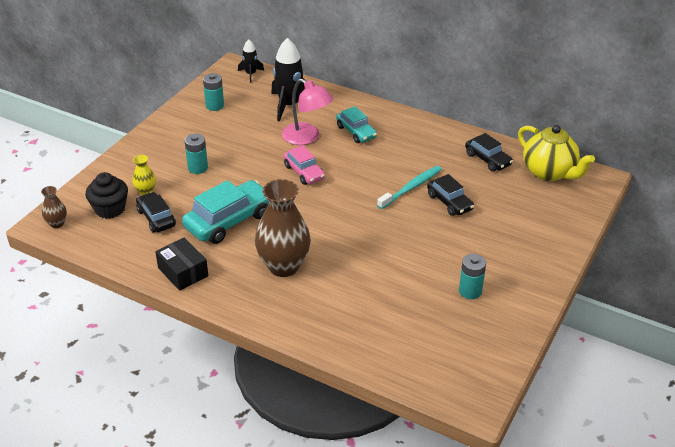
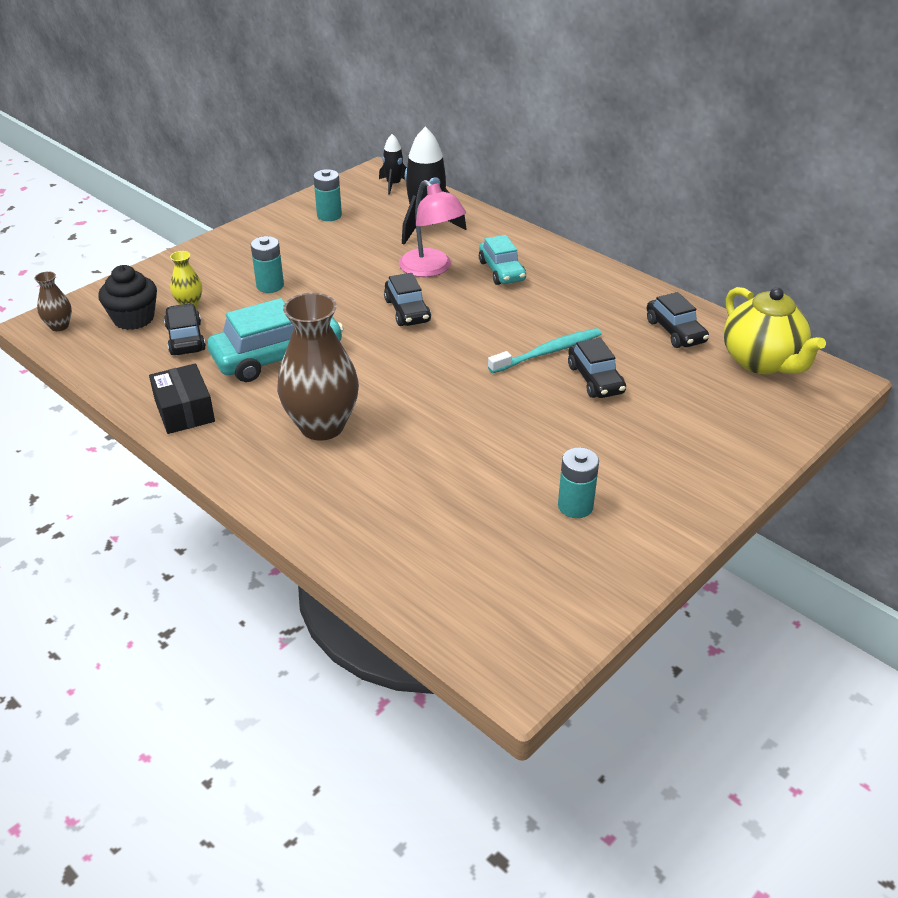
camera: 15 degrees right, 0 degrees up
(304, 172) = (407, 311): pink car -> black car

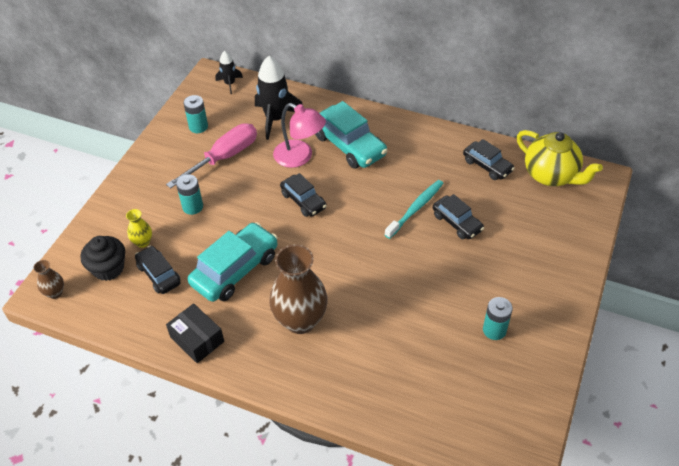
camera: 20 degrees left, 10 degrees up
(339, 249) = (224, 157): none -> pink screwdriver
(502, 271) = (349, 145): turquoise car -> turquoise car, size x1.66

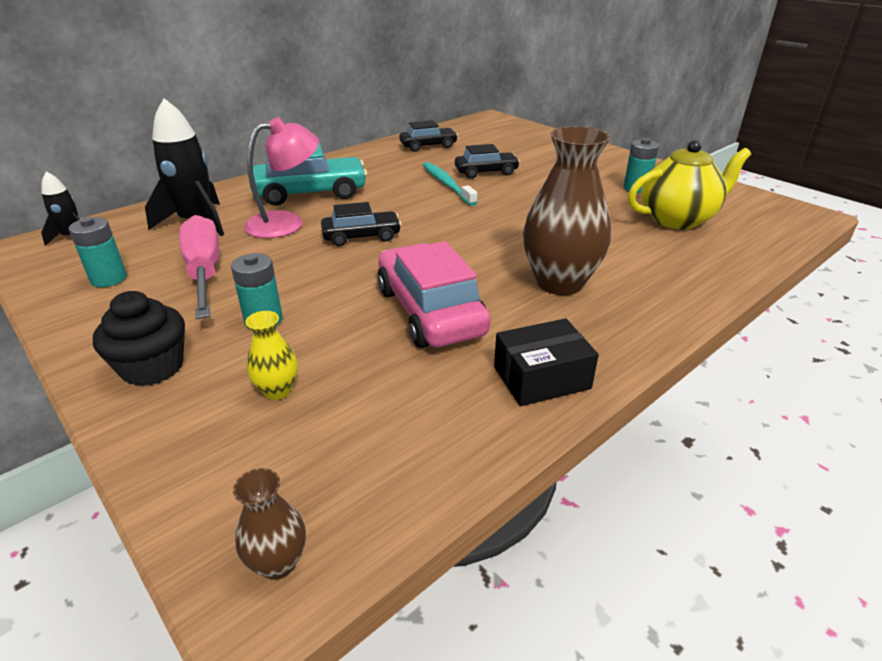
camera: 65 degrees left, 15 degrees down
(108, 268) = (293, 451): black cupcake -> black cupcake (152, 367)
(159, 274) = (370, 388): black car -> none
(235, 270) = (430, 311): turquoise car -> pink car
(551, 175) = (469, 130): yellow teapot -> yellow teapot (677, 219)

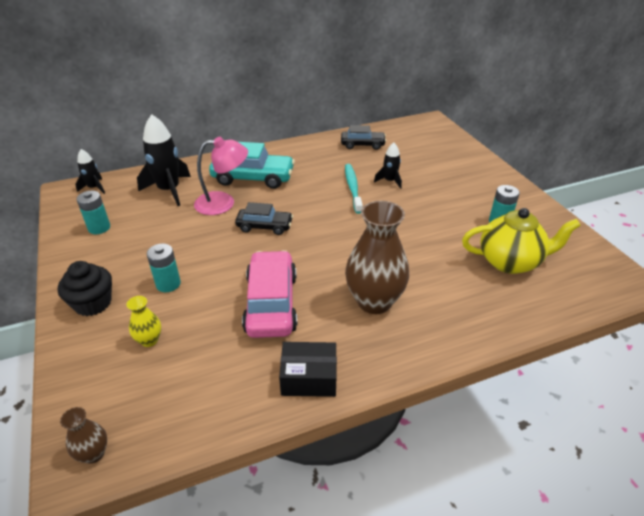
camera: 20 degrees right, 5 degrees up
(204, 272) = (154, 235): pink screwdriver -> none
(486, 172) = (389, 181): black car -> black rocket

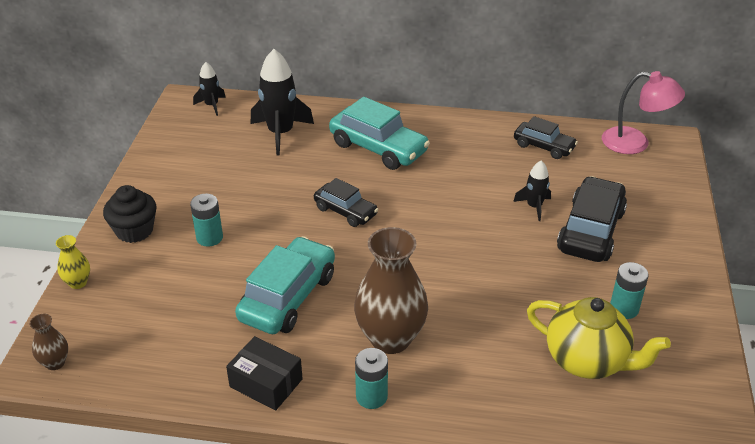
camera: 30 degrees right, 0 degrees up
(99, 228) = (188, 153): turquoise battery -> turquoise battery (371, 396)
(149, 340) = (157, 286): yellow vase -> yellow vase (78, 282)
(223, 203) = (324, 168): pink lamp -> pink lamp (635, 143)
(271, 303) = (288, 297): pink car -> turquoise car
(352, 188) = (481, 200): turquoise toothbrush -> none
(436, 184) = (590, 231): none -> black car

